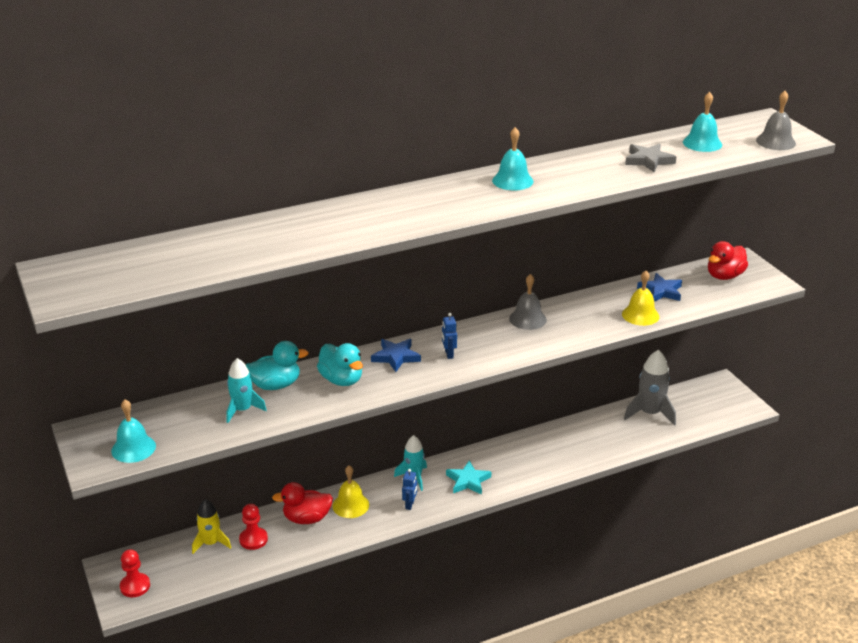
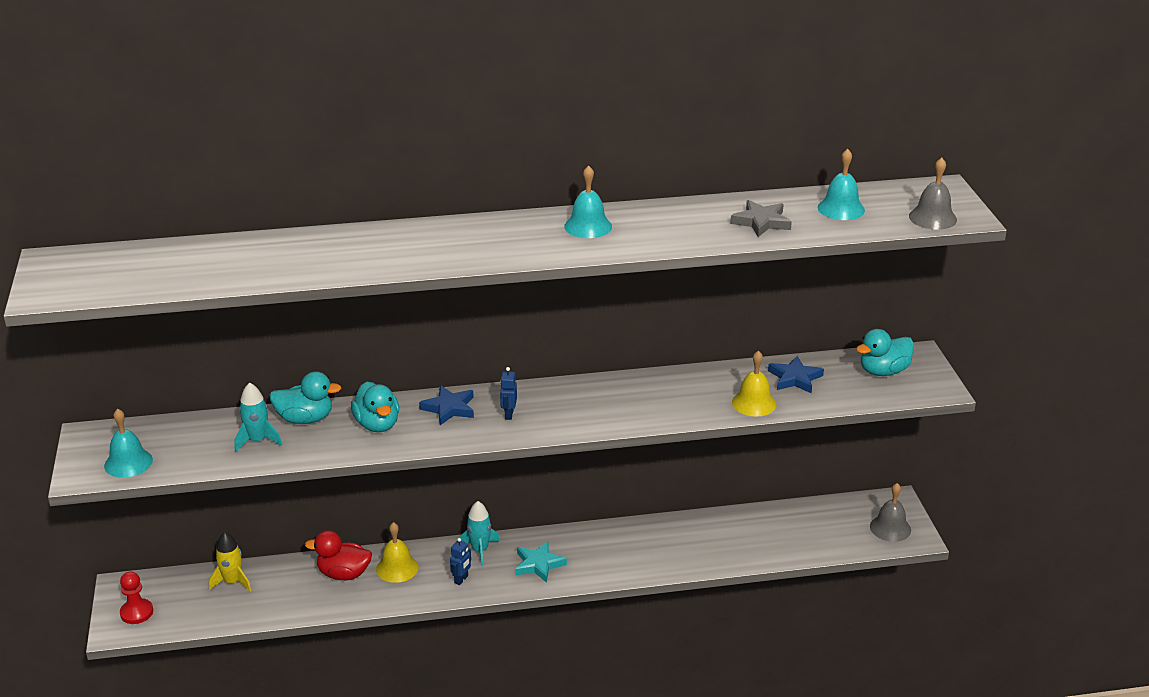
camera: 15 degrees right, 0 degrees up
(253, 539) = (278, 586): red pawn -> none
(527, 319) = (619, 388): grey bell -> grey bell (890, 528)
(649, 413) = (788, 523): grey rocket -> none
(724, 276) = (883, 371): red duck -> turquoise duck

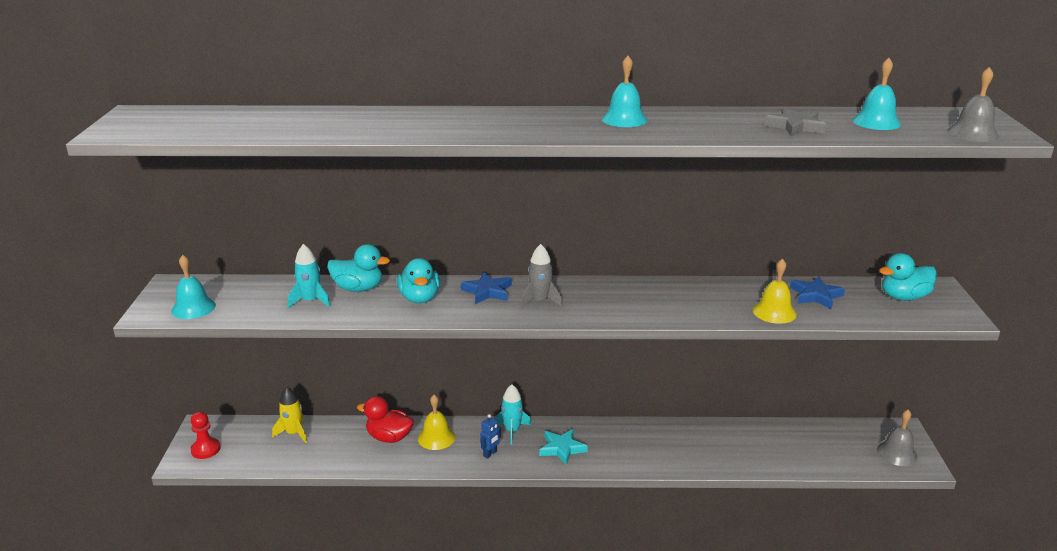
camera: 10 degrees right, 5 degrees down
(508, 414) = (540, 301): blue robot -> grey rocket

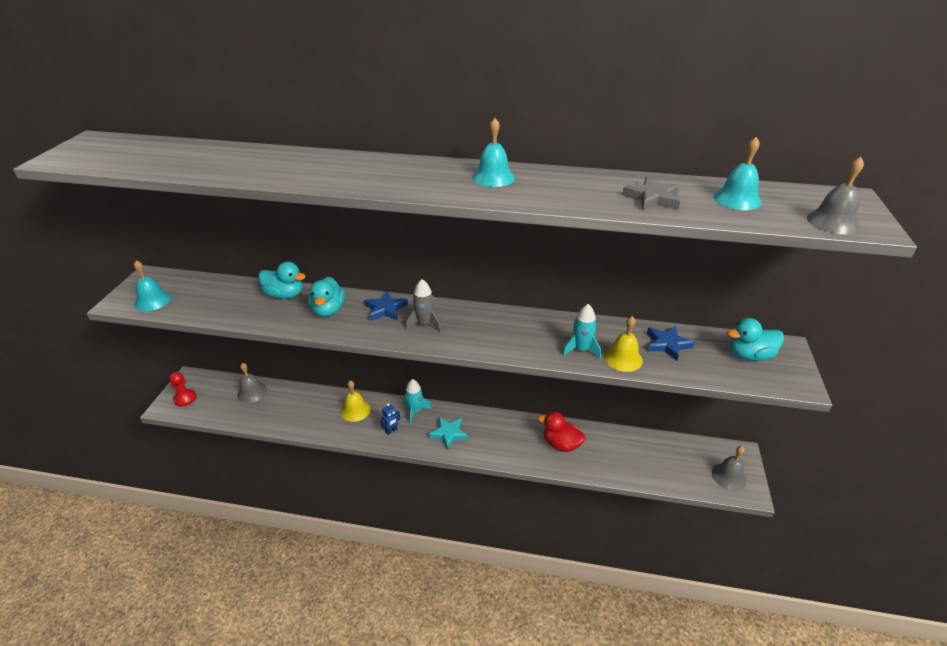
camera: 10 degrees right, 10 degrees up
(293, 433) = (252, 392): yellow rocket -> grey bell
(311, 301) = (243, 304): turquoise rocket -> turquoise rocket (581, 349)
(389, 437) = (320, 405): red duck -> red duck (561, 444)

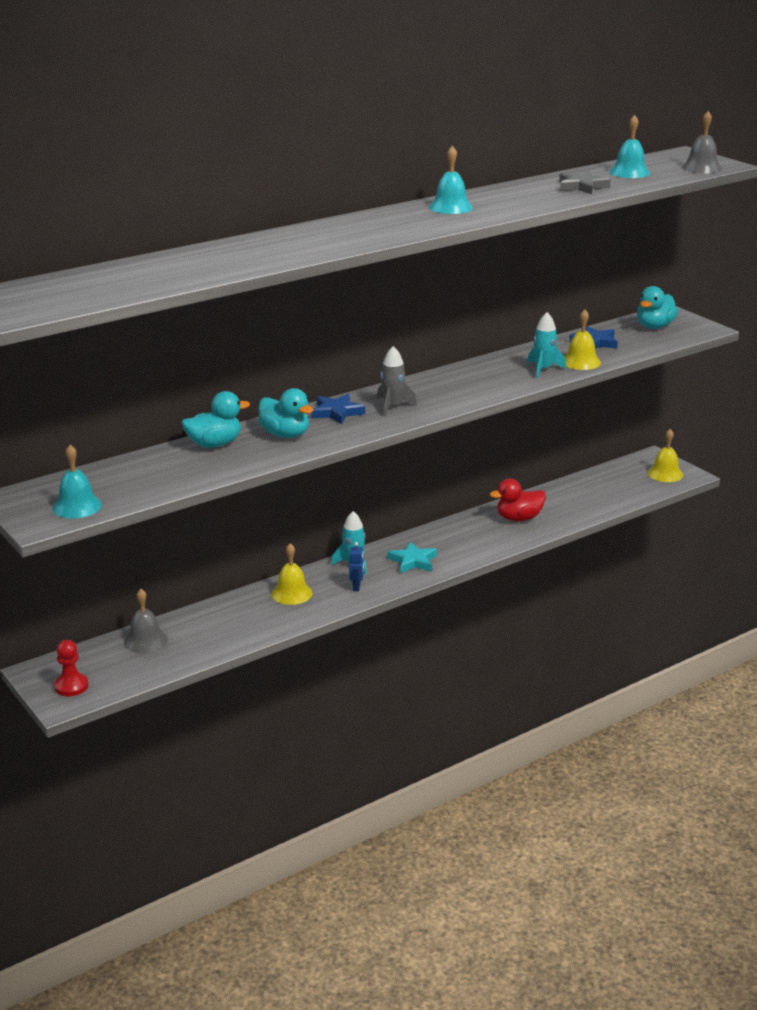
camera: 45 degrees left, 10 degrees down
(729, 476) = (665, 474): grey bell -> yellow bell

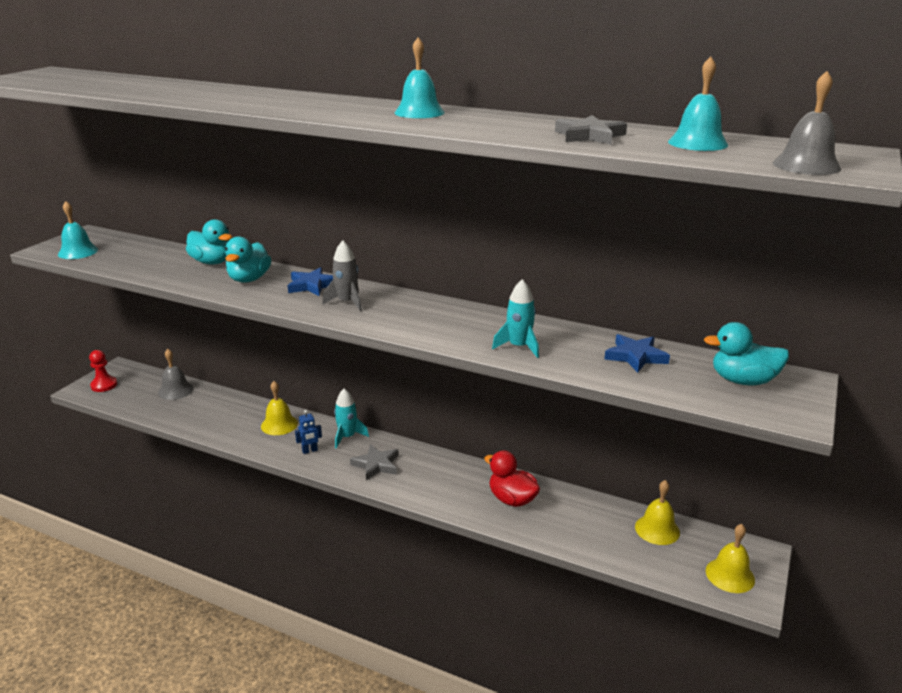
camera: 60 degrees right, 0 degrees up
(413, 561) = (376, 465): turquoise star -> grey star
(581, 362) = (567, 361): yellow bell -> yellow bell (657, 529)

